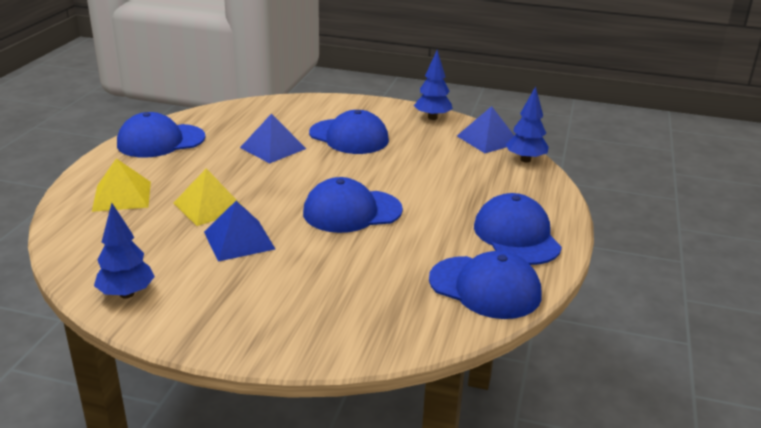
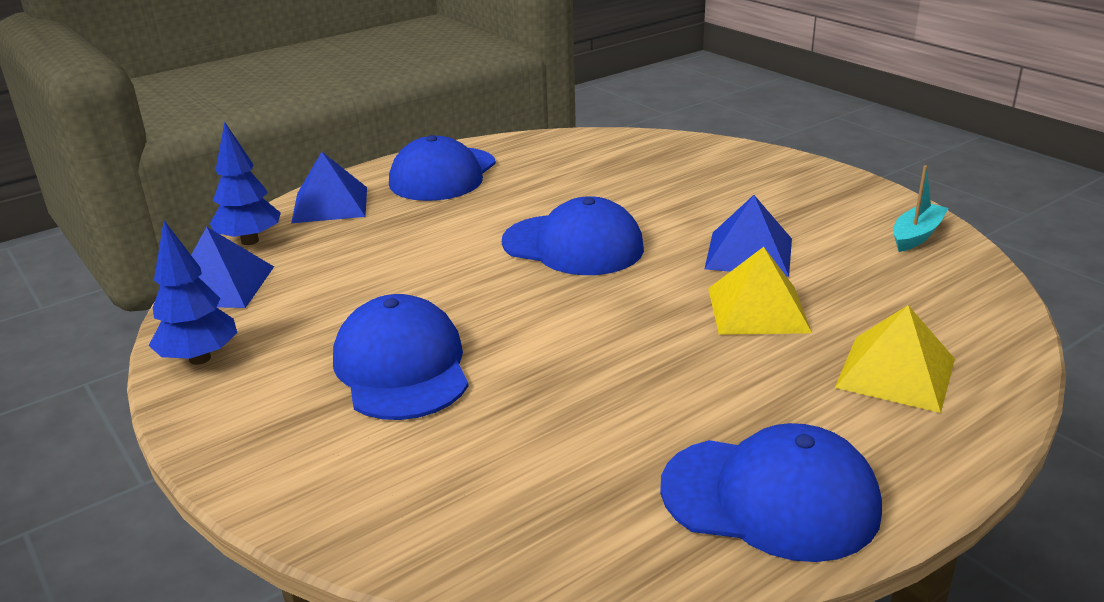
camera: 140 degrees left, 0 degrees up
(127, 294) = (916, 235): blue tree -> turquoise boat
(273, 148) = (559, 390): blue pyramid -> blue pyramid (330, 204)
(485, 287) = (548, 151): blue cap -> none

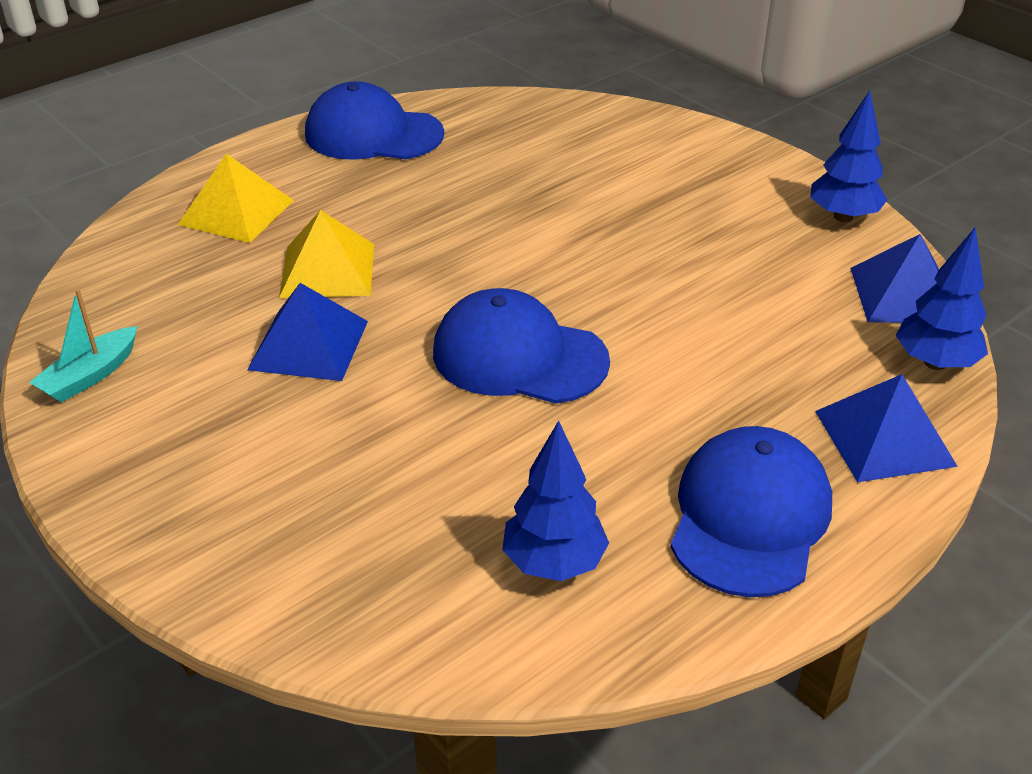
camera: 175 degrees right, 10 degrees up
(402, 367) = (656, 212): blue cap -> none
(563, 160) = (554, 563): none -> blue tree

